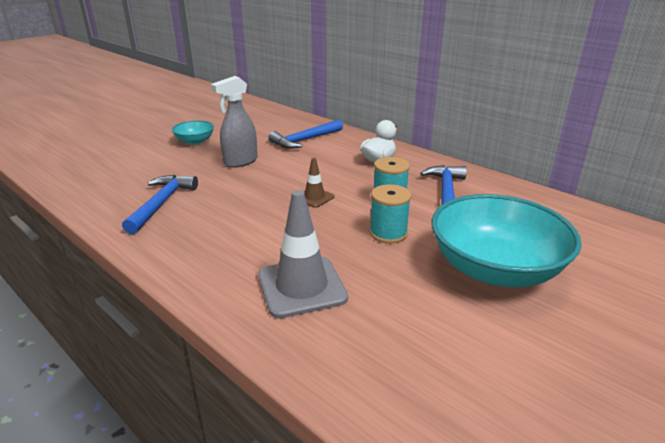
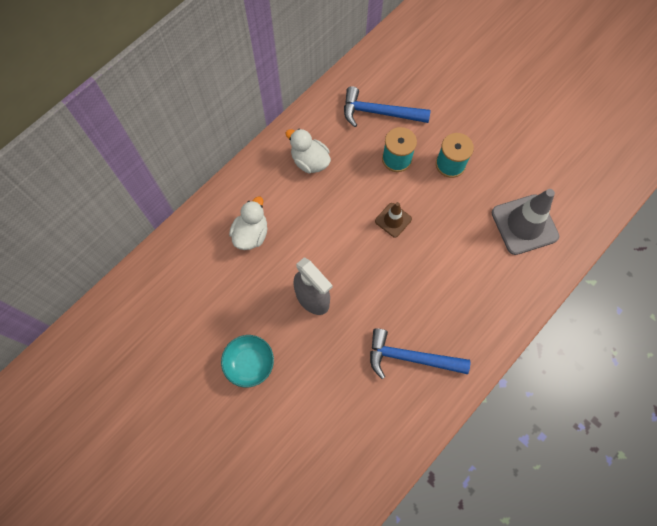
camera: 90 degrees left, 40 degrees up
(305, 140) = (251, 234): blue hammer -> white duck
(495, 269) = (491, 103): turquoise bowl -> none

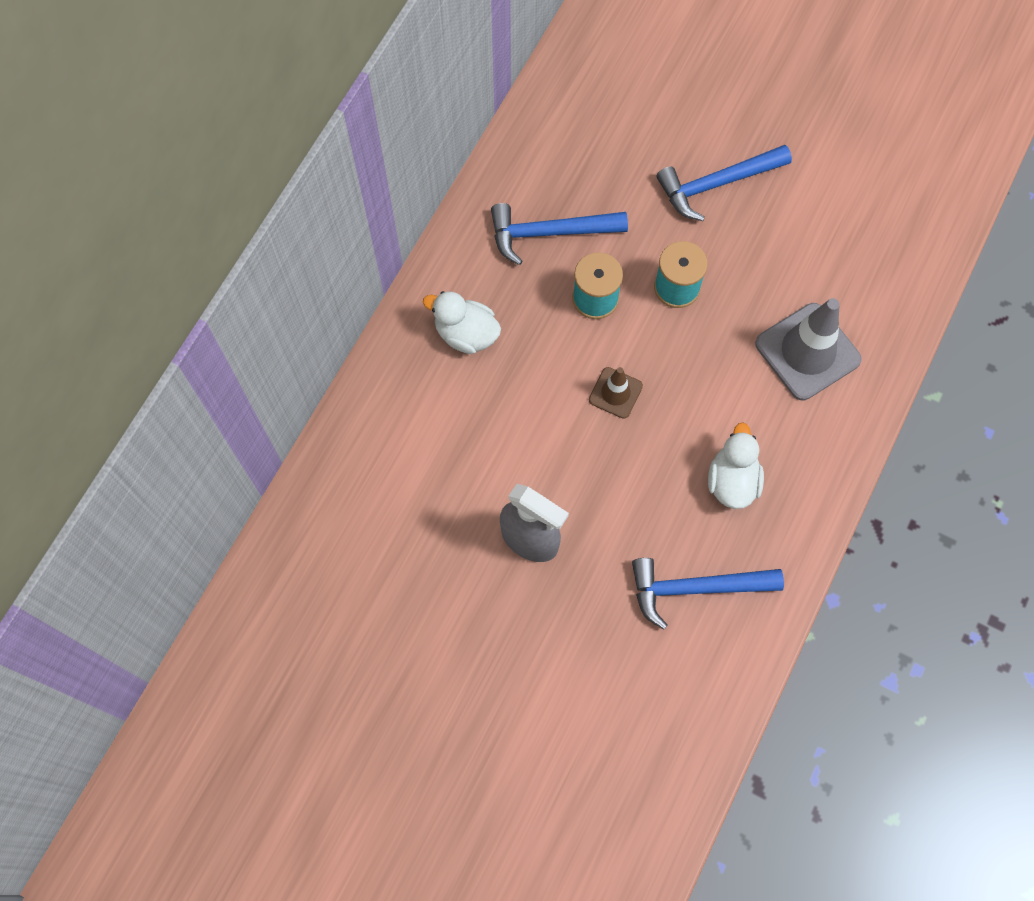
camera: 15 degrees left, 0 degrees up
(249, 363) = (465, 659): turquoise bowl -> none
(251, 234) = (410, 467): white duck -> white duck (732, 481)
(493, 107) = (717, 184): none -> blue hammer

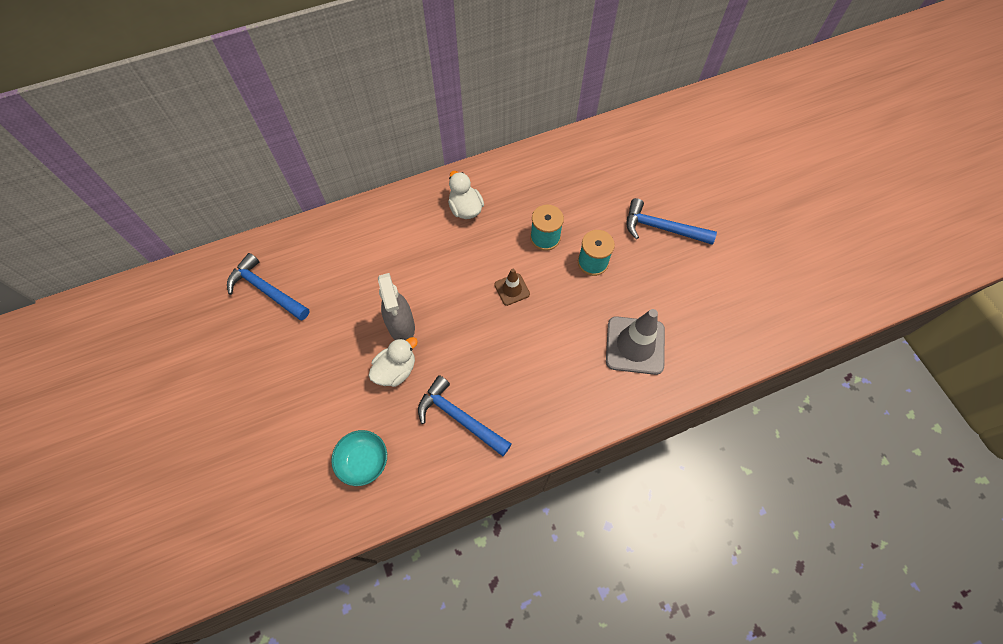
camera: 40 degrees right, 5 degrees down
(550, 233) = (551, 192): blue hammer -> blue hammer (267, 290)
(637, 724) = (363, 461): none -> turquoise bowl
(732, 481) = (531, 379): white duck -> white duck (396, 370)

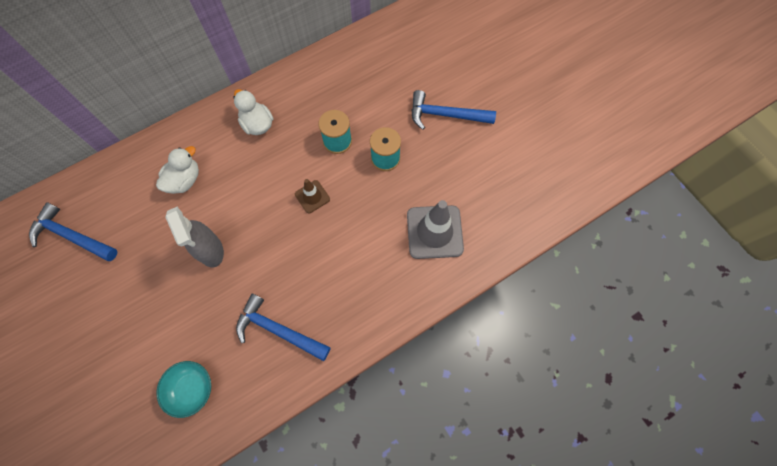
camera: 10 degrees left, 5 degrees up
(396, 370) = (211, 294): white duck -> white duck (184, 180)

